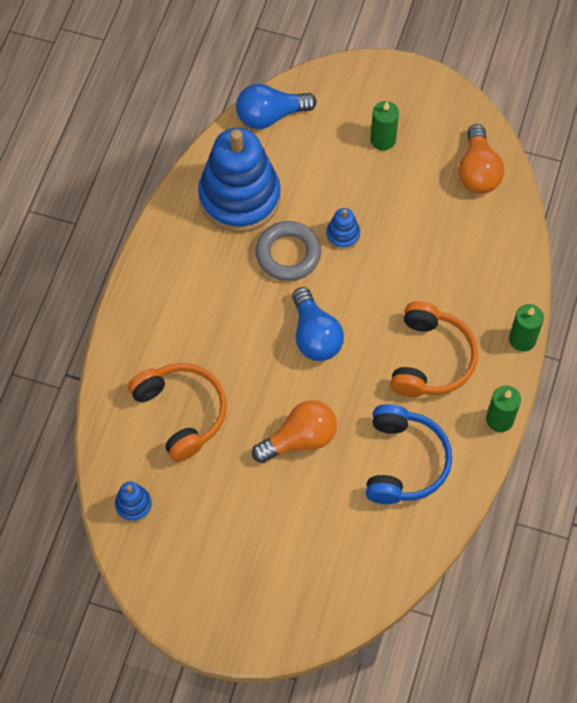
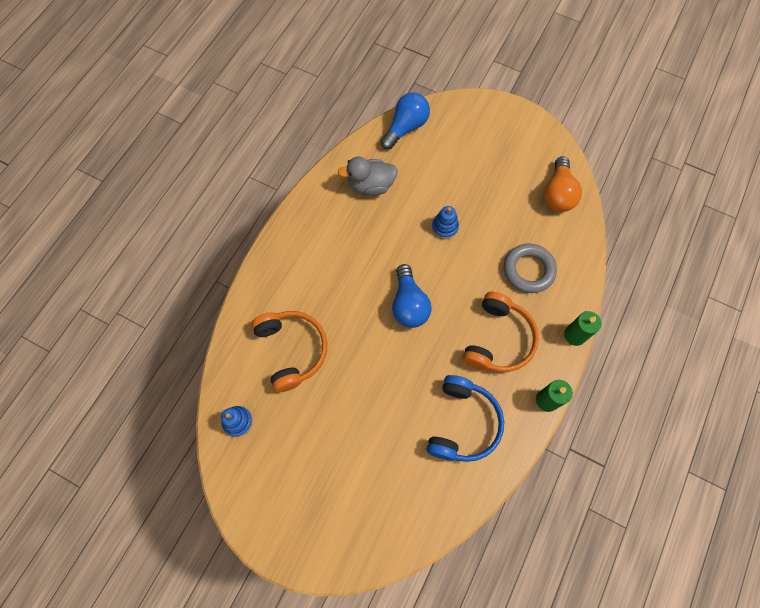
camera: 10 degrees right, 5 degrees up
(239, 197) = (371, 185): blue stacking toy -> grey duck
(270, 116) = (406, 127): blue light bulb -> blue light bulb turned 135 degrees clockwise
(288, 254) = (399, 235): grey ring -> grey ring (528, 270)
(299, 439) = (381, 389): orange light bulb -> none
(383, 140) = (488, 158): green candle -> none

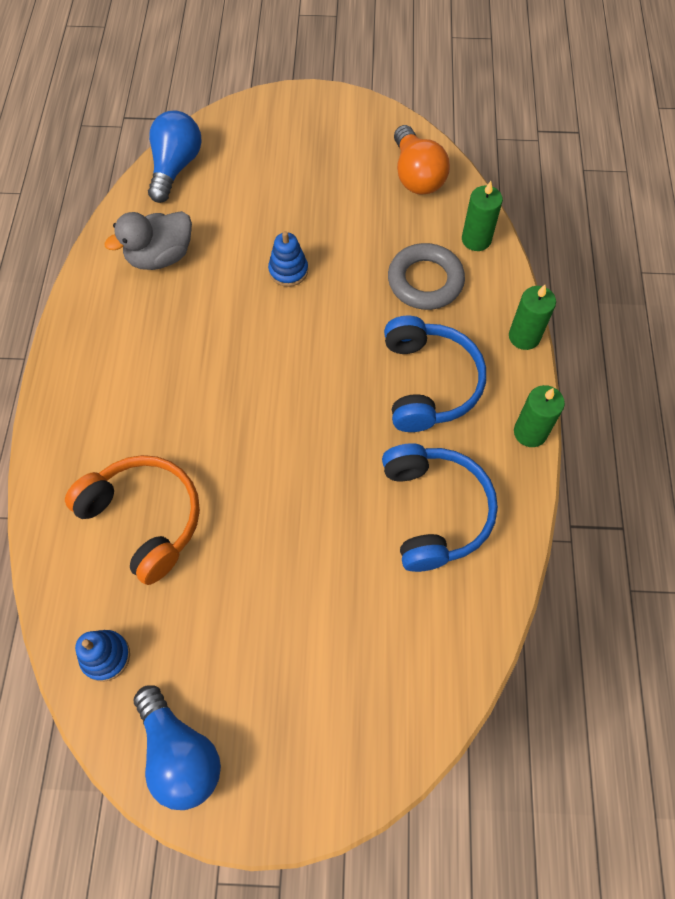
camera: 25 degrees left, 5 degrees down
(409, 304) = (286, 387): blue light bulb -> blue light bulb (180, 754)
(498, 339) = (428, 383): orange headphones -> blue headphones
(576, 255) = (476, 239): none -> green candle

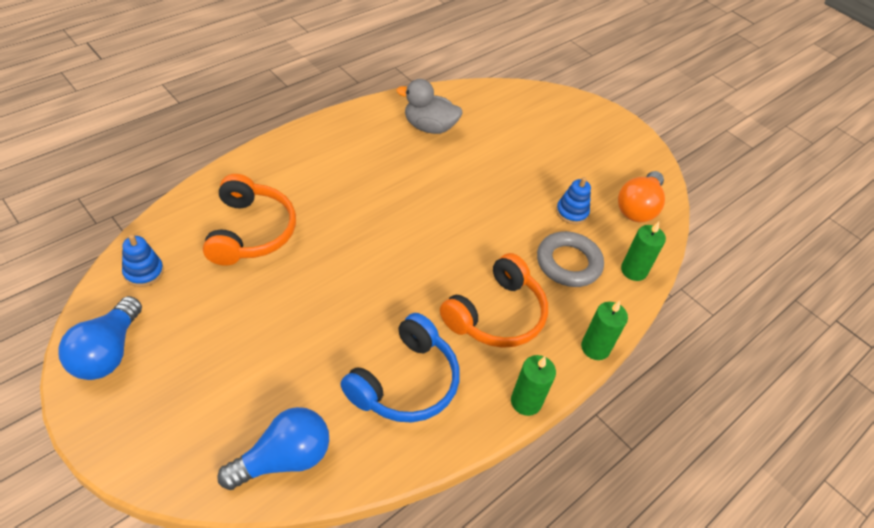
camera: 40 degrees right, 15 degrees down
(175, 167) = (495, 96): blue light bulb -> blue light bulb (283, 459)
(288, 271) = (490, 189): blue stacking toy -> blue stacking toy (571, 212)
(428, 383) = (496, 315): blue headphones -> orange headphones

